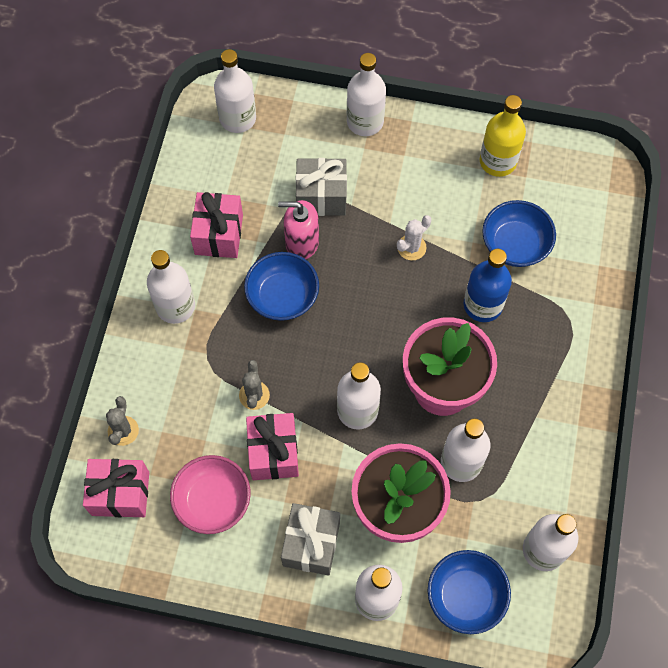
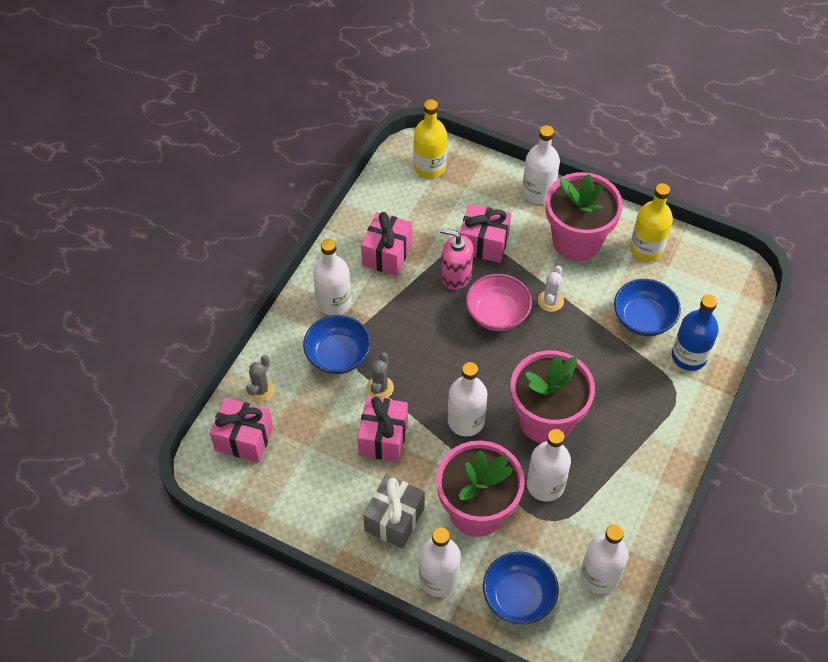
camera: 15 degrees right, 10 degrees down
(213, 501) = (320, 464): pink bowl -> pink bowl (497, 314)
(237, 118) = (429, 167): white bottle -> yellow bottle
(282, 296) = (427, 315): blue bowl -> blue bowl (338, 356)
(321, 197) = (483, 243): grey gift -> pink gift
(411, 247) = (550, 301): white cactus -> white cactus turned 45 degrees counterclockwise
(421, 170) = (576, 241): none -> pink flower pot
(483, 305) = (600, 361): blue bottle -> blue bottle (689, 356)

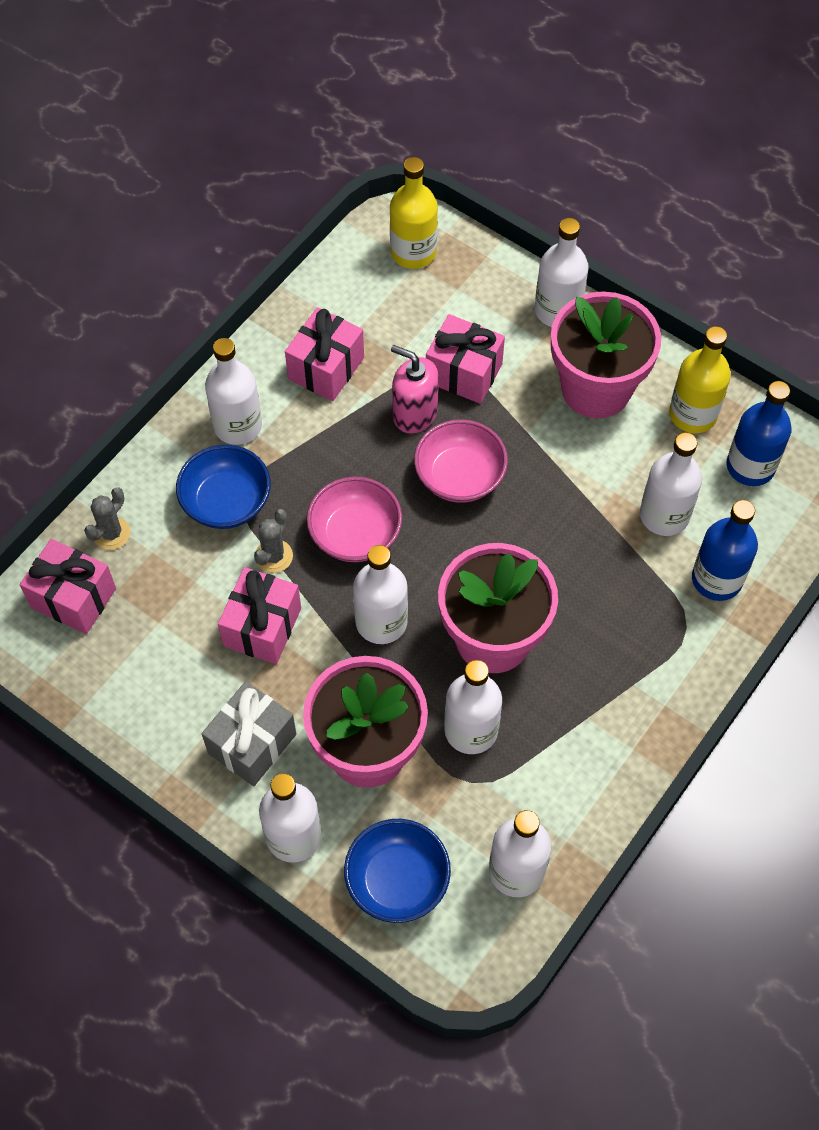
camera: 10 degrees right, 5 degrees up
(434, 364) = (355, 534): none -> pink bowl
(550, 301) = (539, 469): white cactus -> none
(643, 319) = (664, 515): blue bowl -> white bottle
(693, 277) = (750, 466): none -> blue bottle

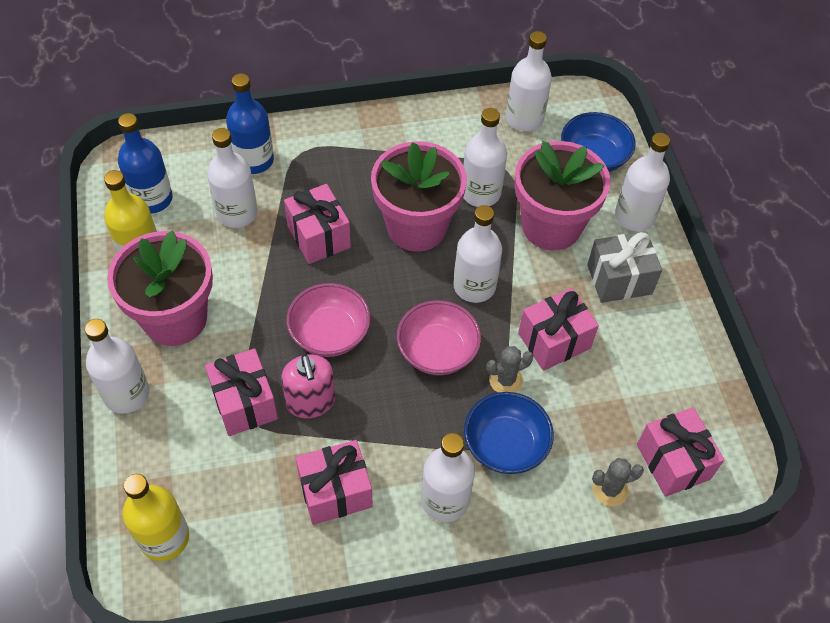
camera: 140 degrees left, 5 degrees down
(568, 554) = (319, 236): none -> pink gift

